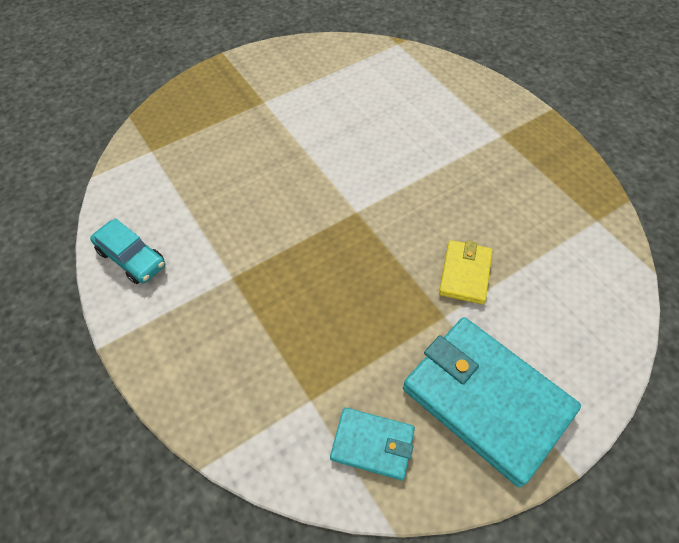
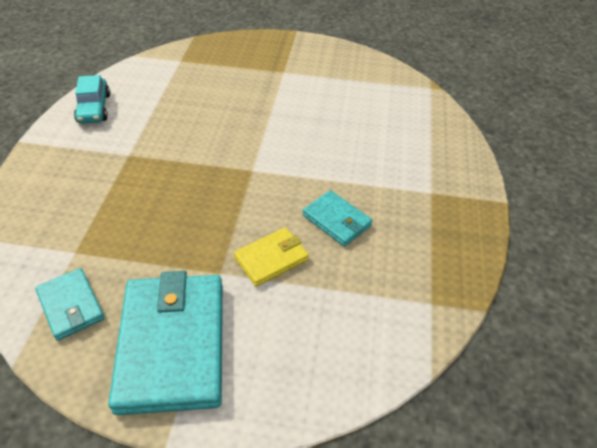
camera: 40 degrees right, 10 degrees down
(469, 206) = (337, 220): none -> turquoise wallet

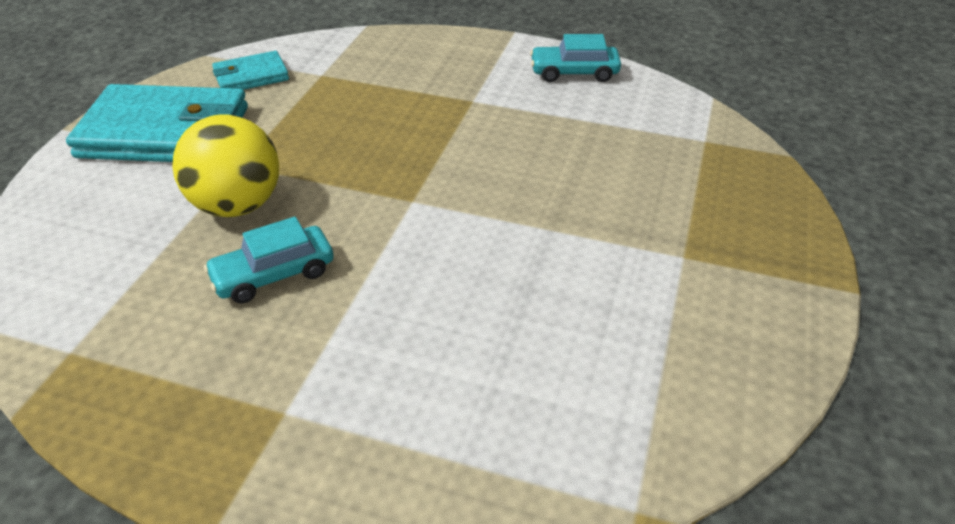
camera: 100 degrees right, 5 degrees down
(271, 258) = (237, 205): yellow wallet -> yellow ball
(337, 220) = (274, 275): turquoise wallet -> turquoise car

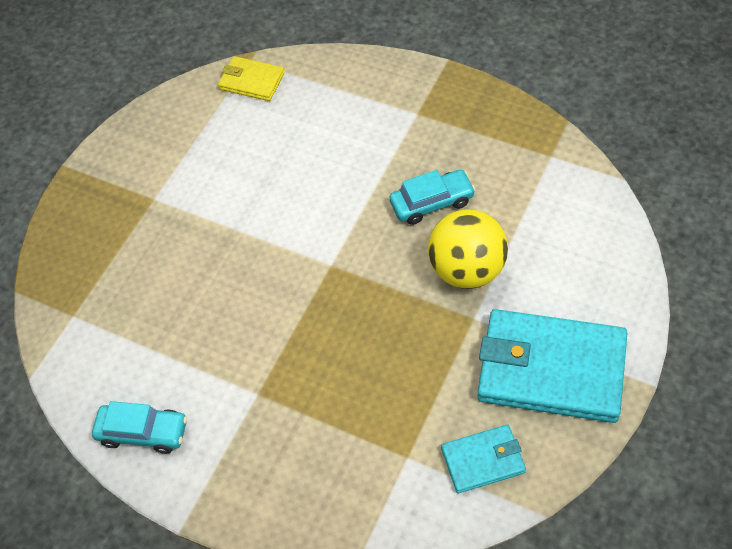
camera: 165 degrees left, 15 degrees up
(612, 459) = (251, 81): none -> yellow wallet

